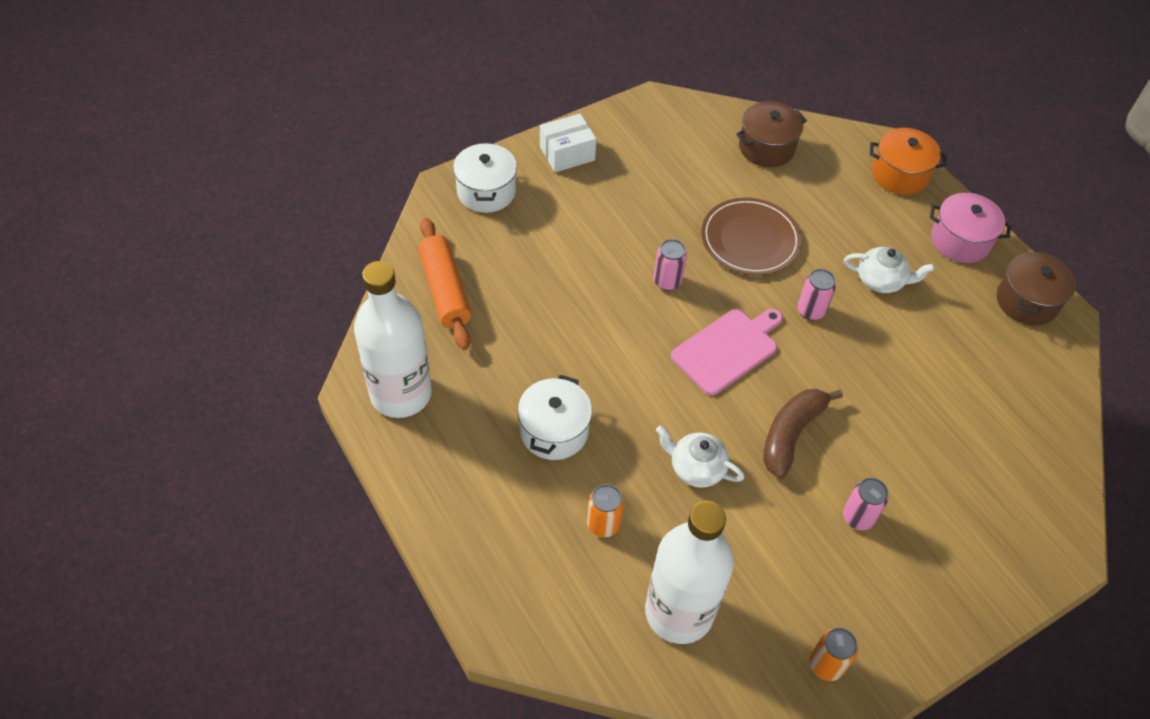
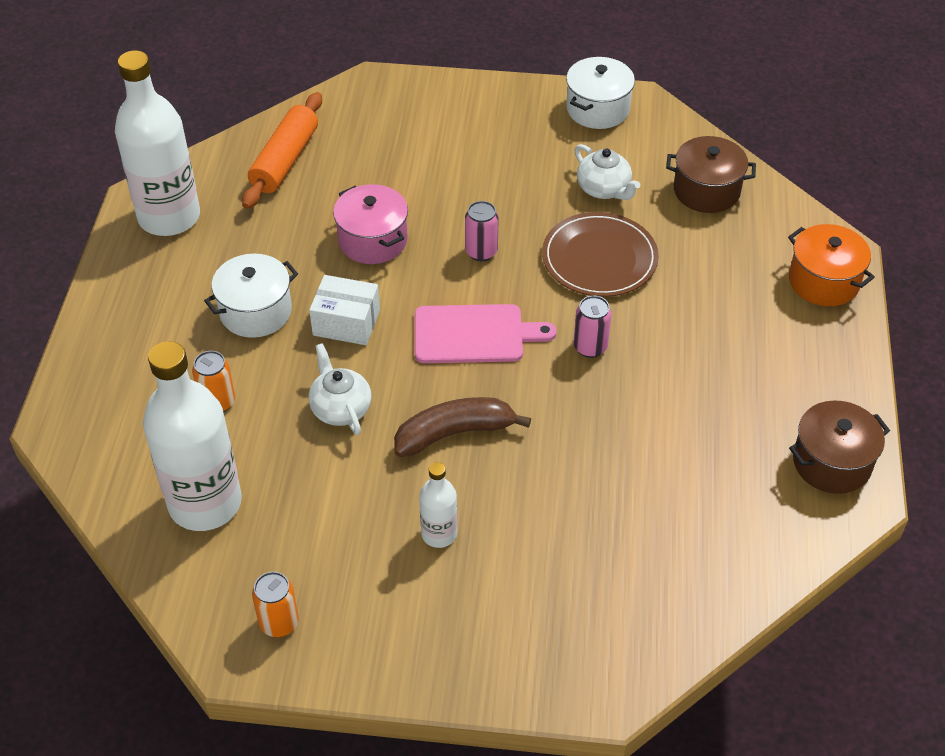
camera: 40 degrees right, 5 degrees down
(486, 191) = (401, 102): white pot -> white pot (597, 109)
(567, 153) = (506, 105): white box -> white box (346, 322)
(858, 517) = (439, 534): pink can -> white bottle
(881, 281) = (692, 360): white teapot -> white teapot (604, 189)
(960, 241) = (821, 371): pink pot -> pink pot (373, 240)

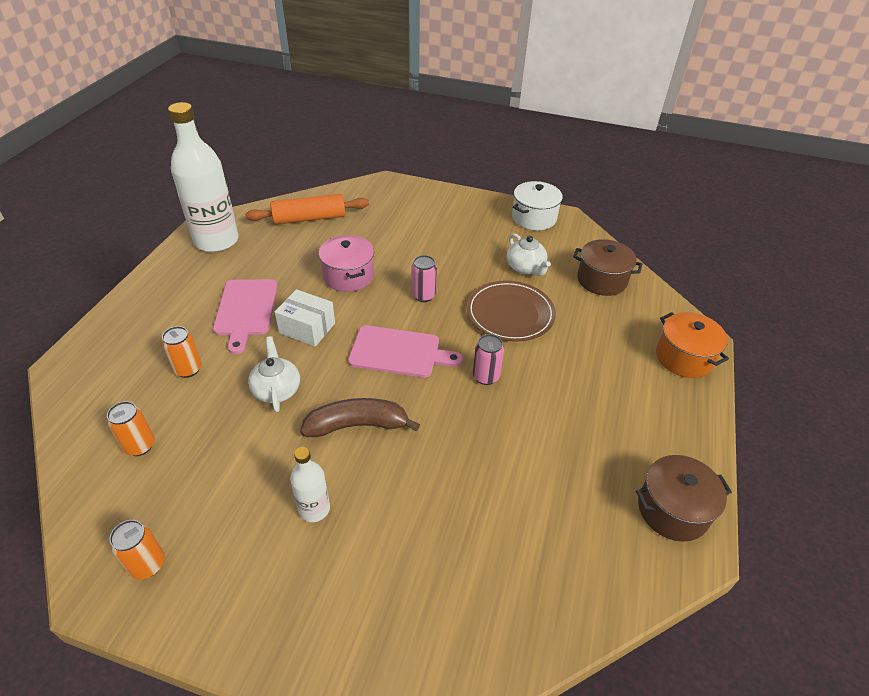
camera: 10 degrees right, 5 degrees down
(205, 503) = (140, 446): white bottle -> orange can
(256, 311) = (246, 310): white pot -> pink cutting board
(285, 160) = (309, 218): orange rolling pin -> orange rolling pin turned 45 degrees clockwise

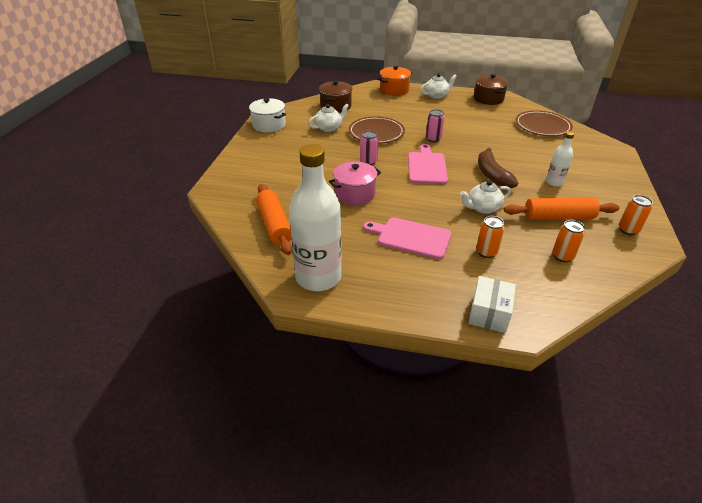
camera: 95 degrees left, 5 degrees down
(220, 475) = (558, 217): none -> orange rolling pin
(246, 310) = (411, 237): pink cutting board -> pink cutting board turned 150 degrees counterclockwise
(307, 328) = (419, 204): white box -> white box (489, 313)
(536, 578) = (542, 126): none -> brown plate
(671, 418) = (436, 95): none -> white teapot

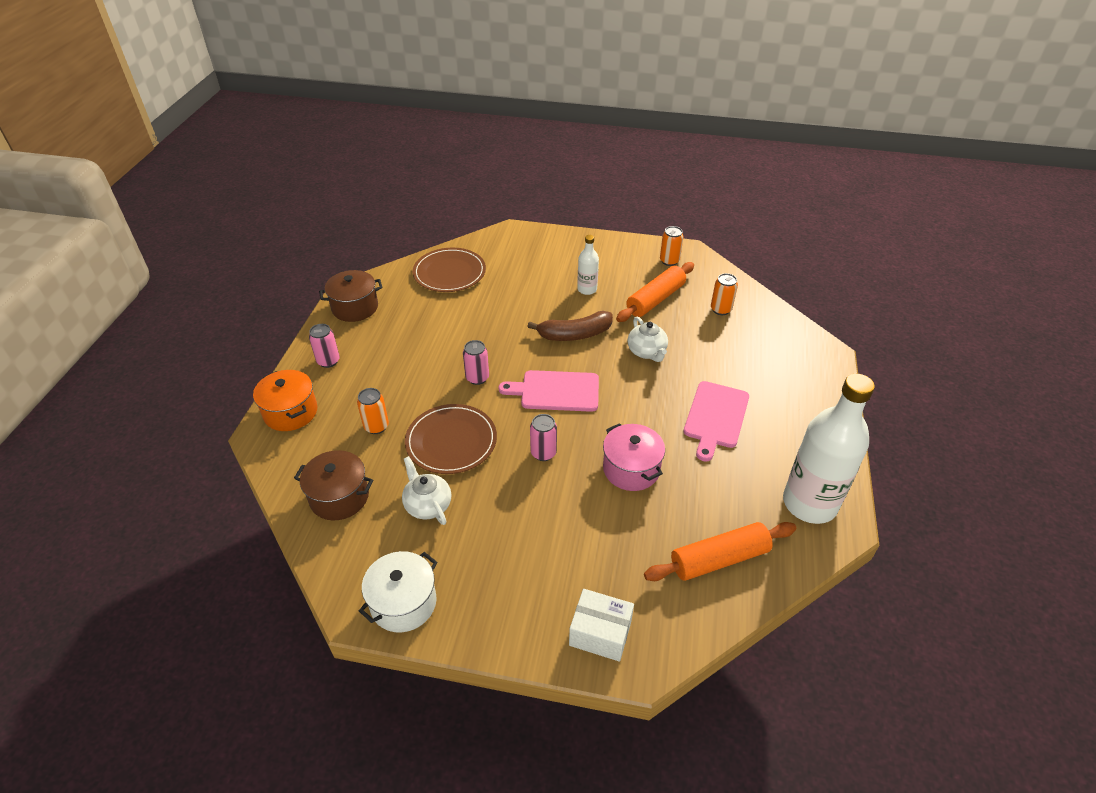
camera: 90 degrees left, 5 degrees up
(436, 95) = (328, 361): white teapot -> pink can
(486, 252) = (727, 360): orange can -> orange can (376, 426)
(489, 313) = (817, 370): white box -> white box (600, 633)
(558, 217) = (655, 299): orange rolling pin -> orange rolling pin turned 45 degrees clockwise

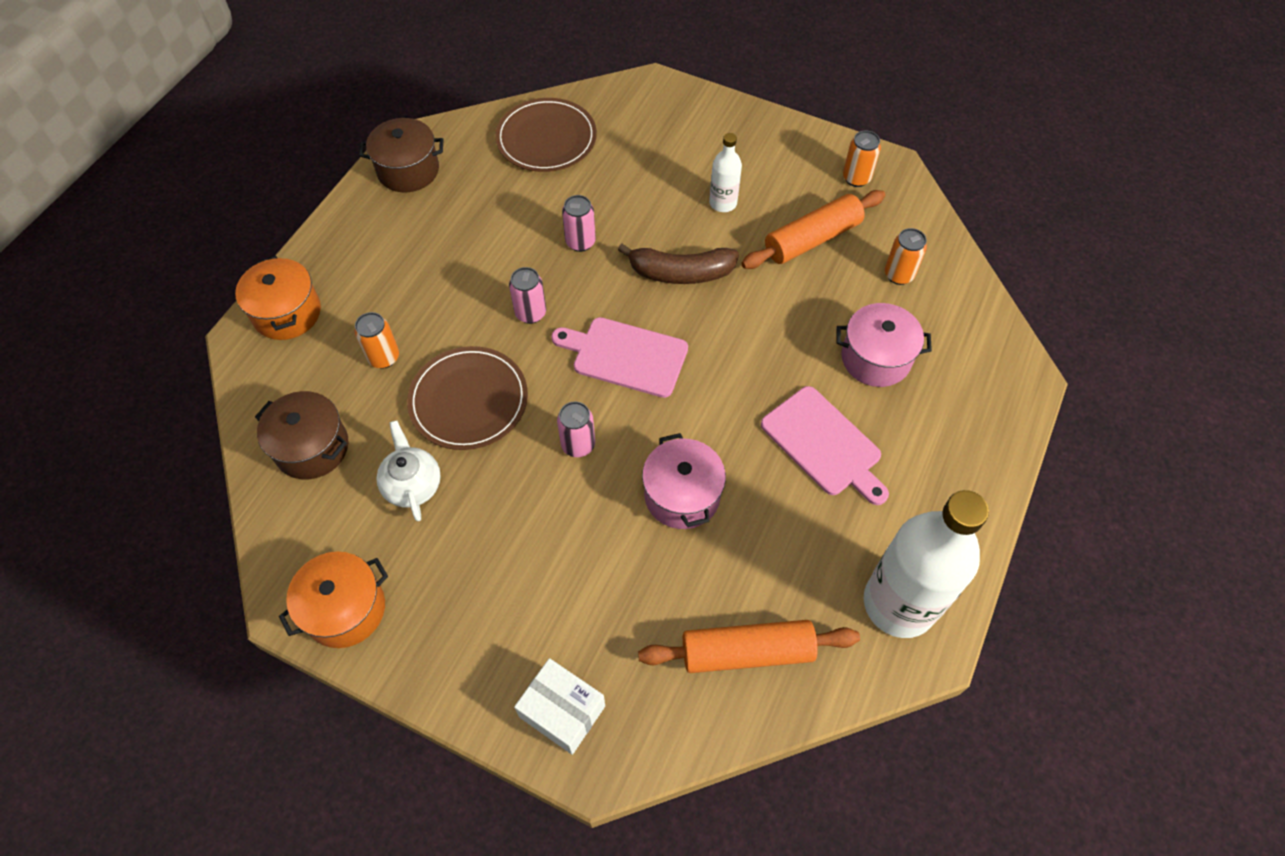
camera: 15 degrees right, 15 degrees up
(328, 361) = (352, 246): pink can -> pink can (580, 242)
(403, 603) = (345, 609): white pot -> orange pot
(647, 352) = (768, 321): white teapot -> none
(715, 417) = (824, 444): pink cutting board -> pink cutting board turned 75 degrees counterclockwise
(727, 360) = (876, 358): none -> pink pot

